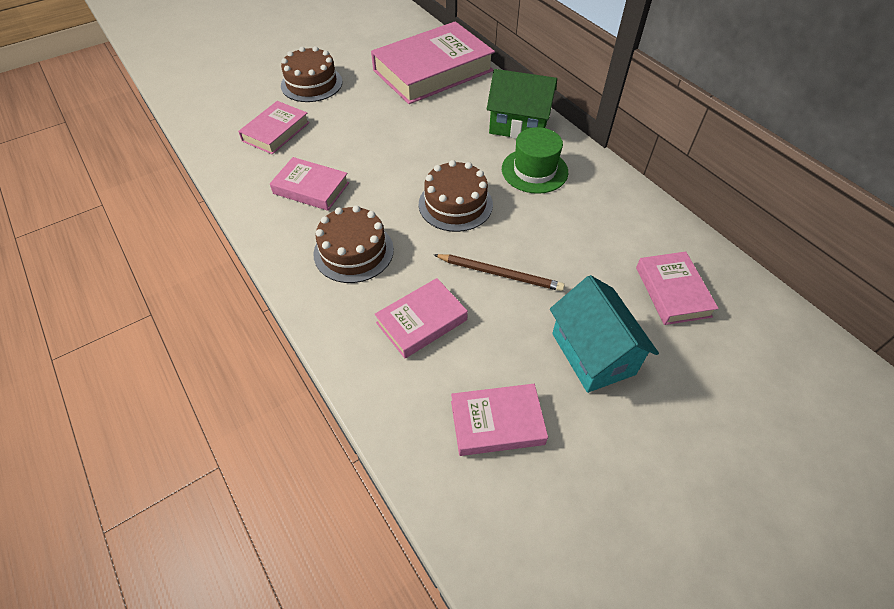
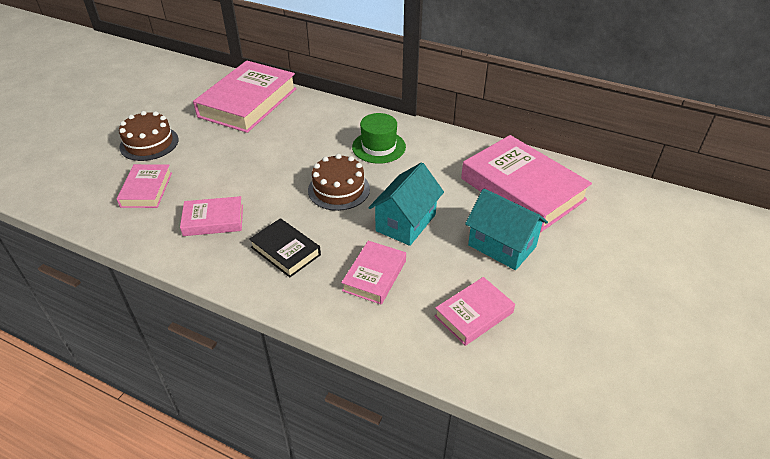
camera: 30 degrees left, 10 degrees down
(353, 251) = (285, 251): brown cake -> black book
(500, 274) = (406, 222): brown pencil -> turquoise house
(518, 125) = (344, 121): green house -> none
(672, 292) = (522, 189): pink book -> pink book, size x1.93

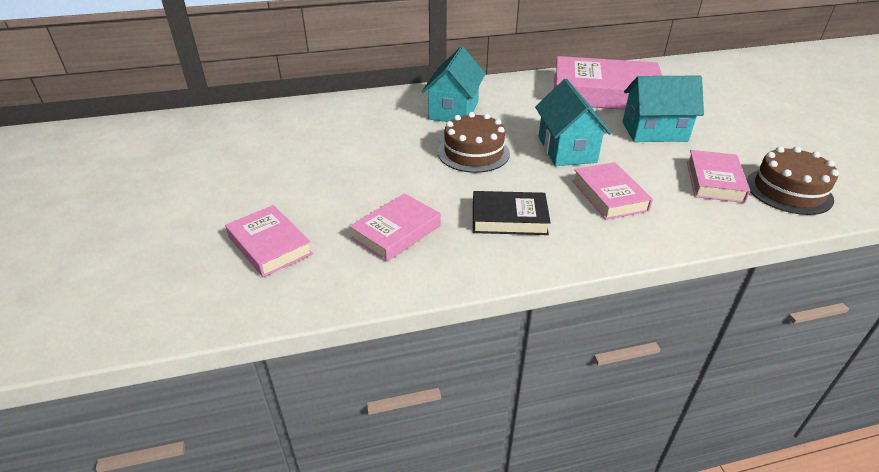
camera: 40 degrees left, 5 degrees down
(149, 143) = (198, 205): brown cake -> brown cake (788, 191)
(248, 102) = (264, 127): pink book -> none
(378, 147) = (454, 110): green hat -> turquoise house

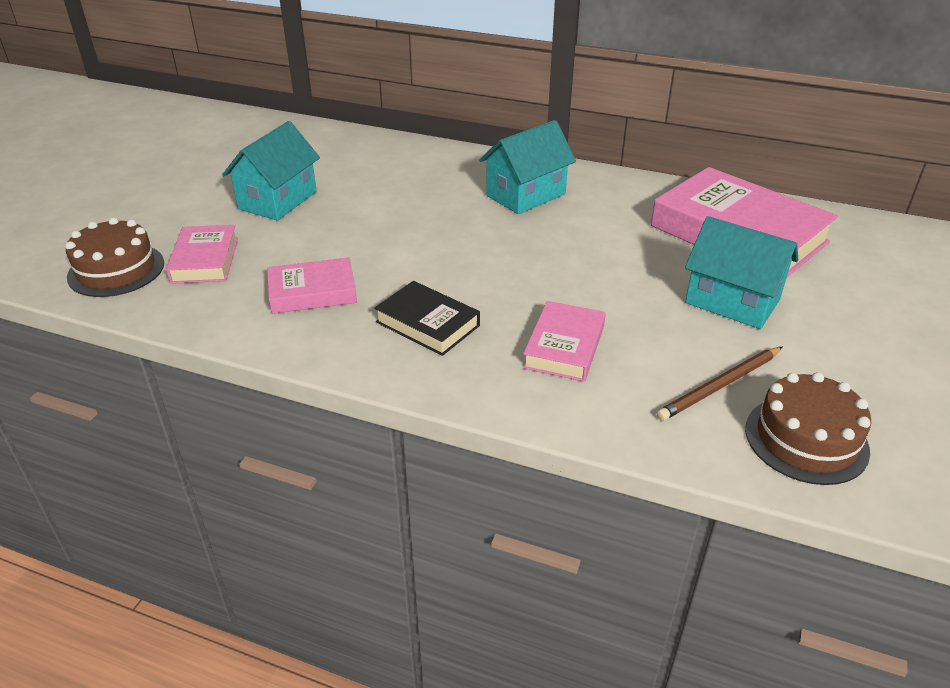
camera: 35 degrees right, 0 degrees up
(473, 153) = (484, 246): brown cake -> brown cake (116, 270)
(567, 149) = (590, 281): turquoise house -> turquoise house (278, 200)
(714, 181) = (720, 386): pink book -> brown pencil

